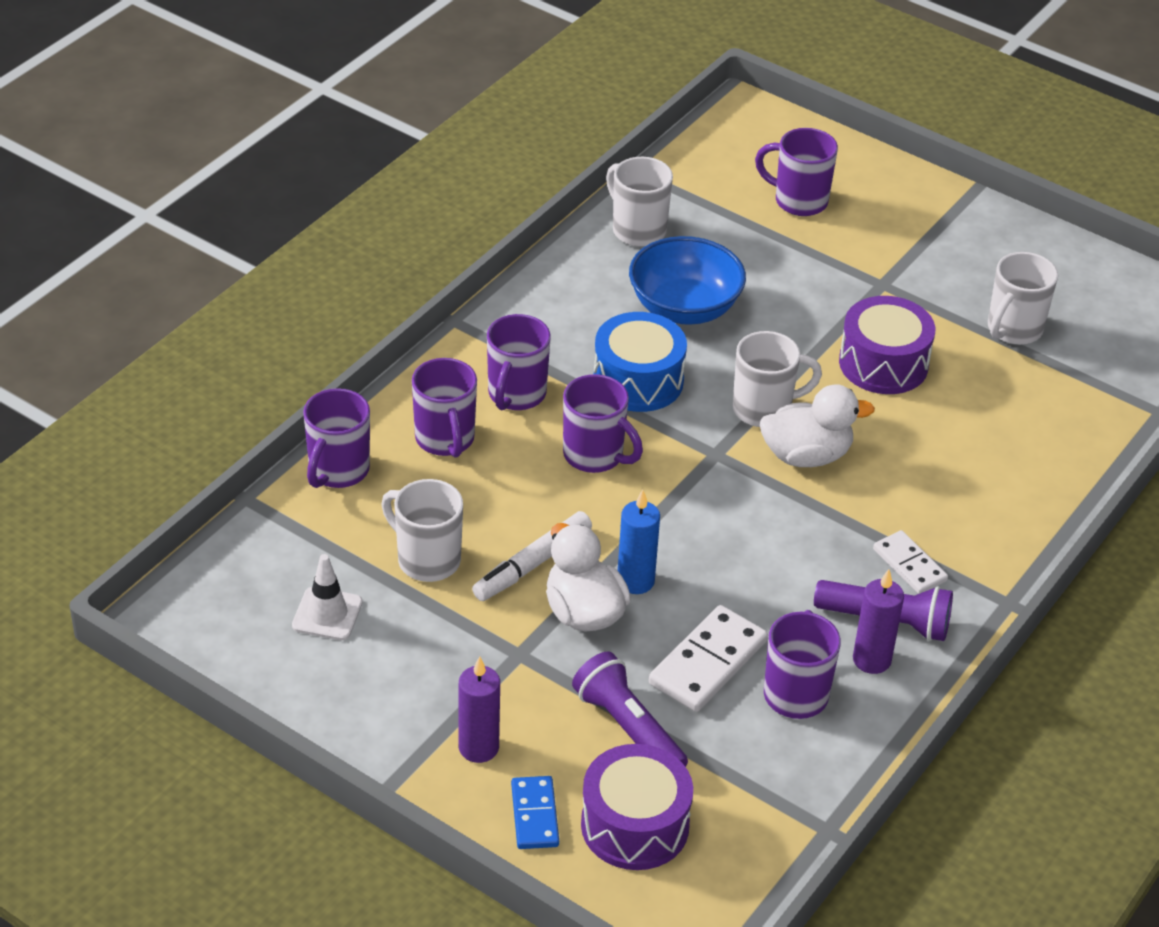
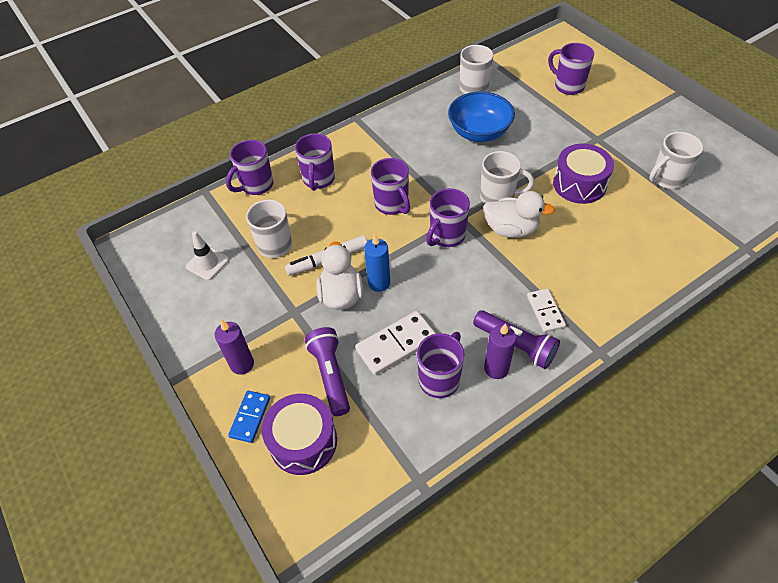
camera: 25 degrees right, 10 degrees up
(516, 395) = (367, 163): purple mug -> purple mug (446, 236)
(638, 380) = (435, 167): blue drum -> none

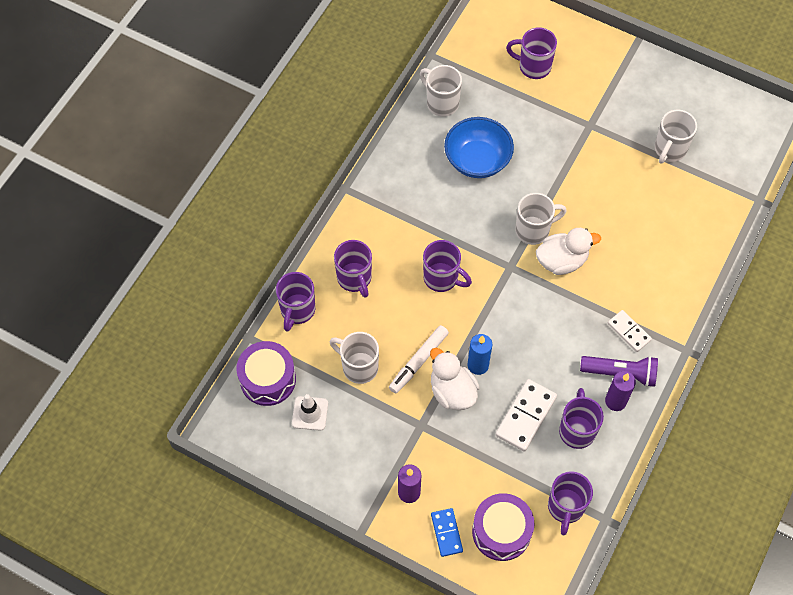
camera: 30 degrees left, 10 degrees up
(330, 375) = (488, 467): purple flashlight -> none
(446, 236) = (509, 292): purple mug -> purple mug (565, 507)
(579, 184) = (597, 186): purple drum -> purple drum (268, 379)

